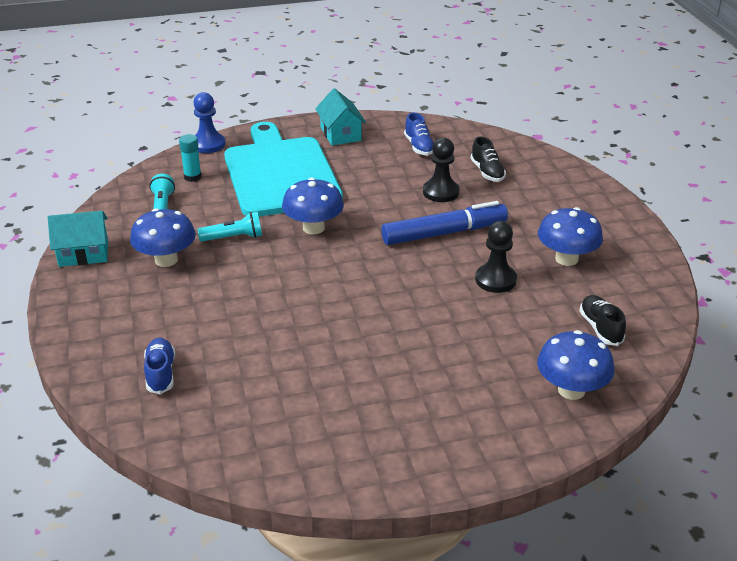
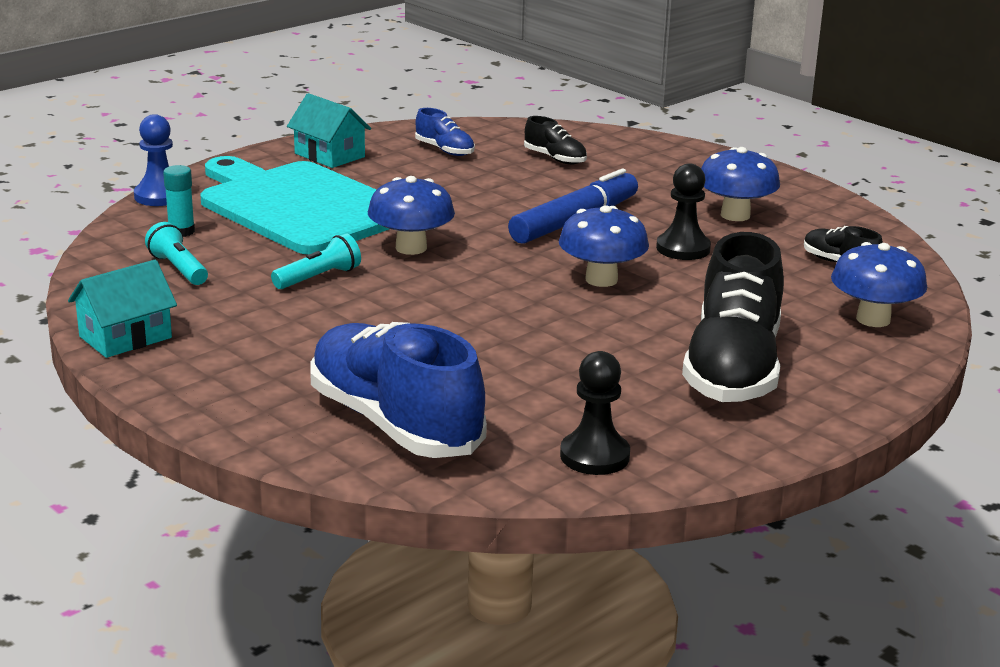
camera: 30 degrees left, 10 degrees down
(160, 373) = (394, 423): blue shoe -> blue shoe, size x2.22
(166, 260) = (255, 318): blue mushroom -> blue mushroom (601, 279)
(419, 402) = (733, 368): none -> black shoe
(440, 192) = (524, 186): black pawn -> black pawn (594, 456)

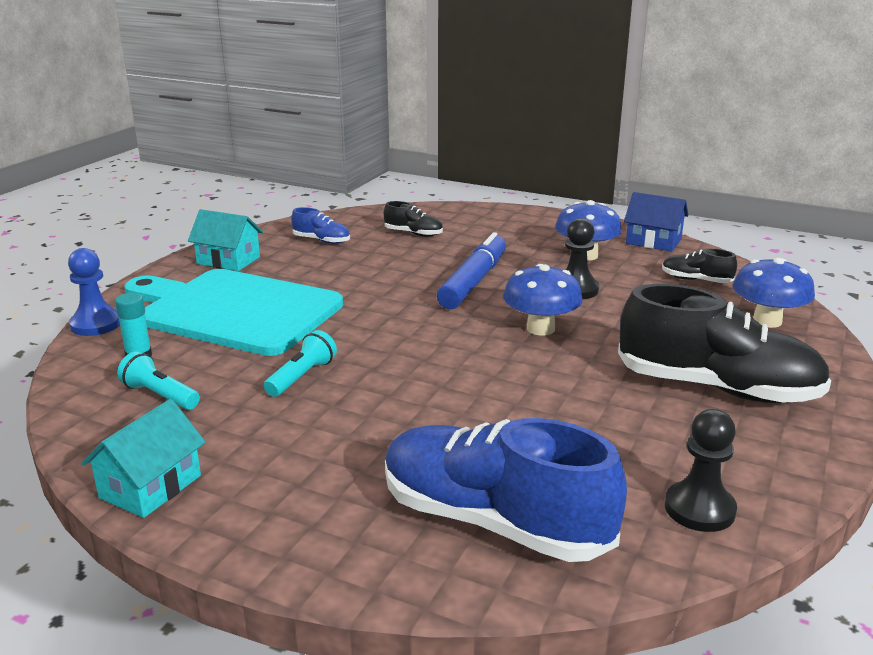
camera: 20 degrees left, 0 degrees up
(411, 248) = (362, 331): blue mushroom -> none
(733, 368) = (717, 388): black shoe -> black shoe turned 60 degrees counterclockwise
(838, 213) = (653, 241): none -> blue house

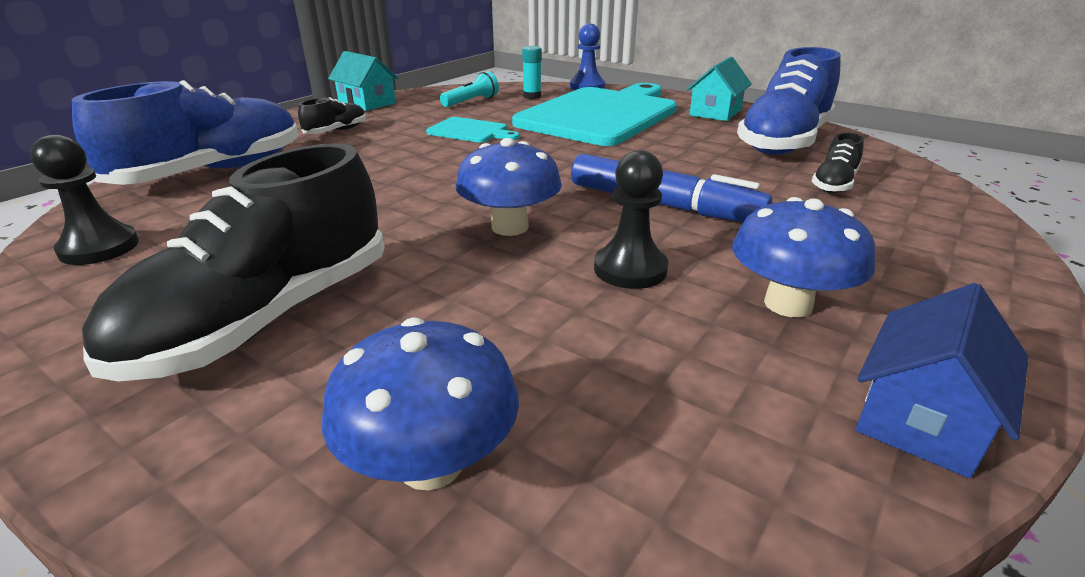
camera: 100 degrees right, 5 degrees up
(301, 376) = (470, 131): turquoise flashlight -> turquoise cutting board
(322, 241) = (783, 142): blue shoe -> blue shoe, size x2.22
(696, 280) = (669, 419): black shoe -> black shoe (336, 131)

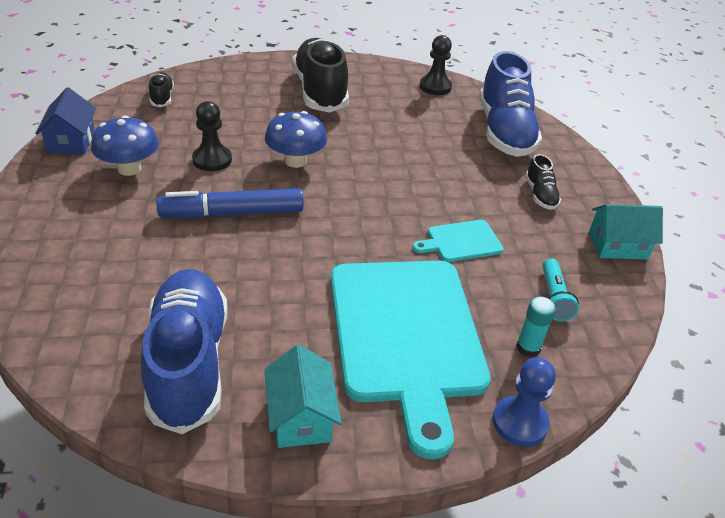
camera: 135 degrees right, 10 degrees up
(431, 463) = (212, 83): blue mushroom -> none
(833, 184) = (123, 294): black shoe -> black shoe (162, 97)

